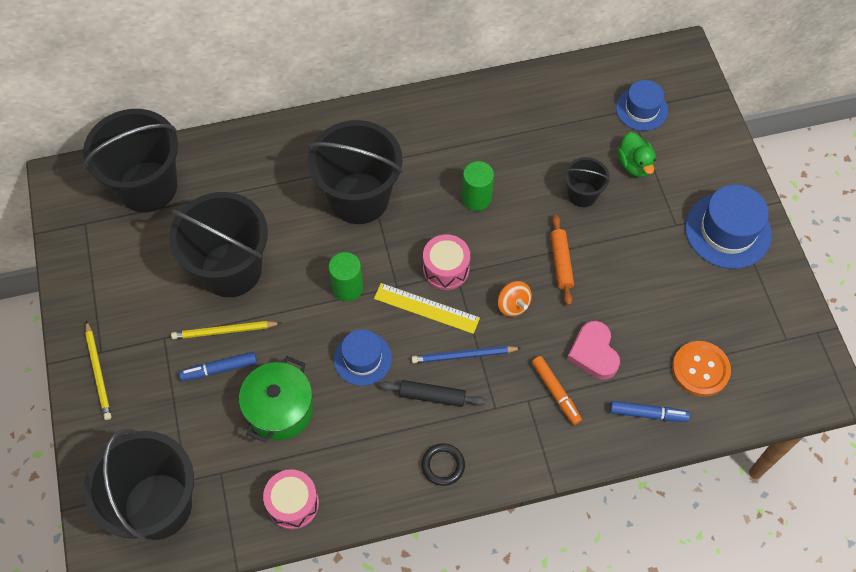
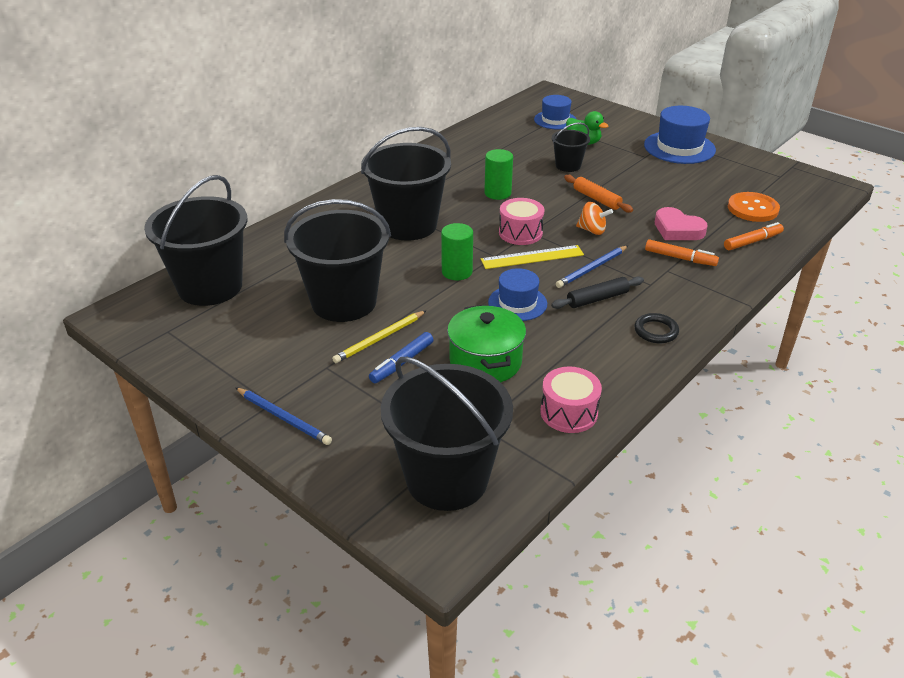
camera: 35 degrees left, 25 degrees down
(98, 372) = (284, 418): yellow pencil -> blue pencil
(648, 414) = (752, 242): blue marker -> orange marker

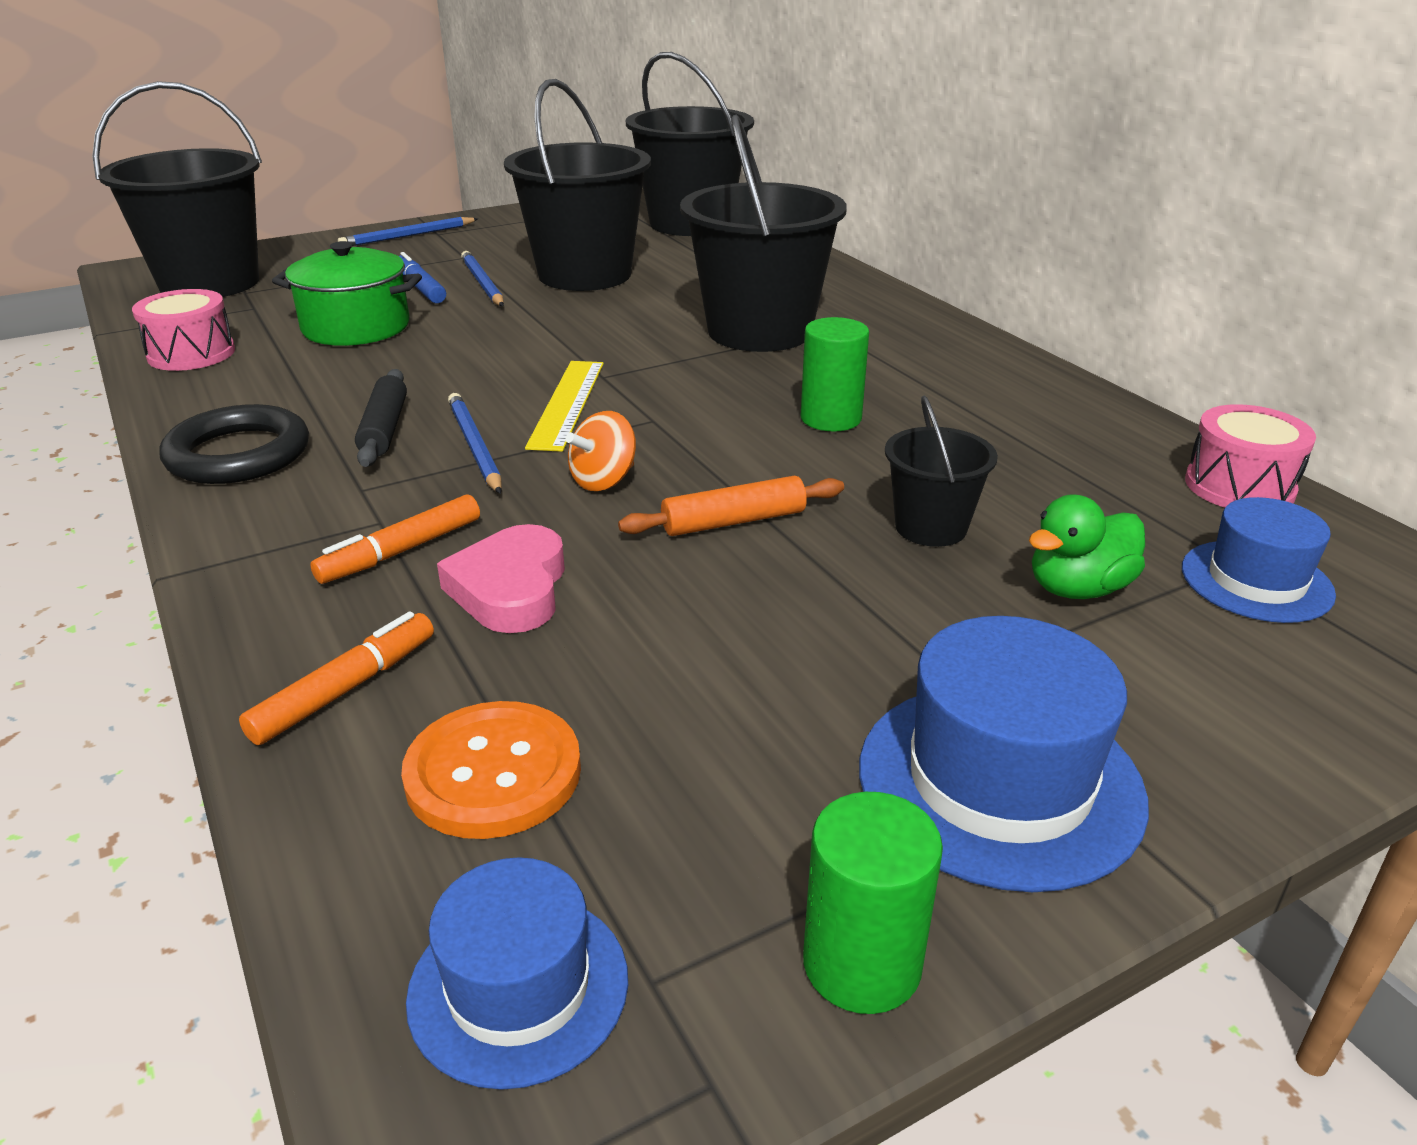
camera: 110 degrees right, 5 degrees down
(380, 339) = (482, 283): yellow pencil -> blue pencil
(457, 272) = (584, 343): green cylinder -> green cylinder (861, 964)
(517, 303) = (453, 368): blue hat -> blue hat (518, 987)
(520, 233) = (657, 410): pink drum -> pink drum (1239, 486)
(656, 331) = (238, 454): black ring -> black ring, size x1.66
(677, 229) = (510, 589): pink heart -> pink heart turned 60 degrees counterclockwise
(752, 242) = (345, 689): orange marker -> orange marker turned 135 degrees counterclockwise

